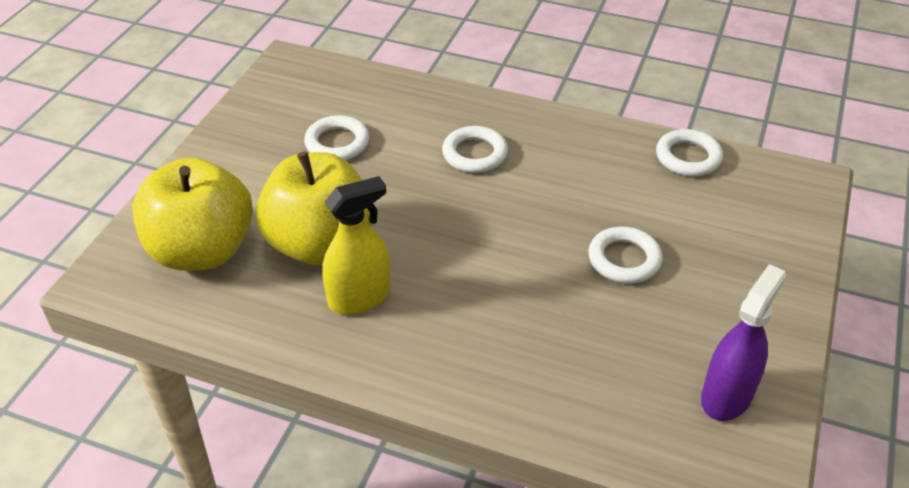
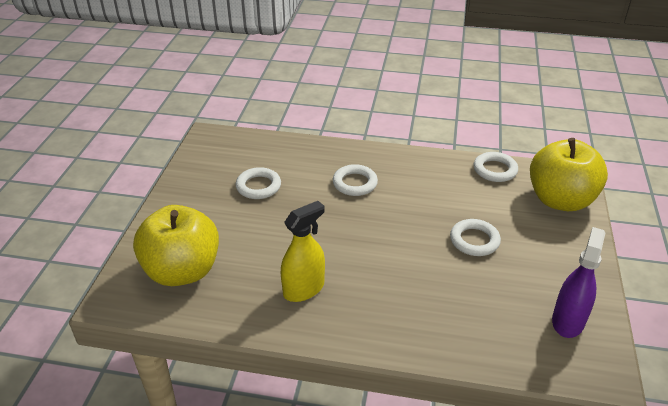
camera: 10 degrees left, 5 degrees down
(320, 244) = (265, 256): yellow apple -> yellow apple (560, 200)

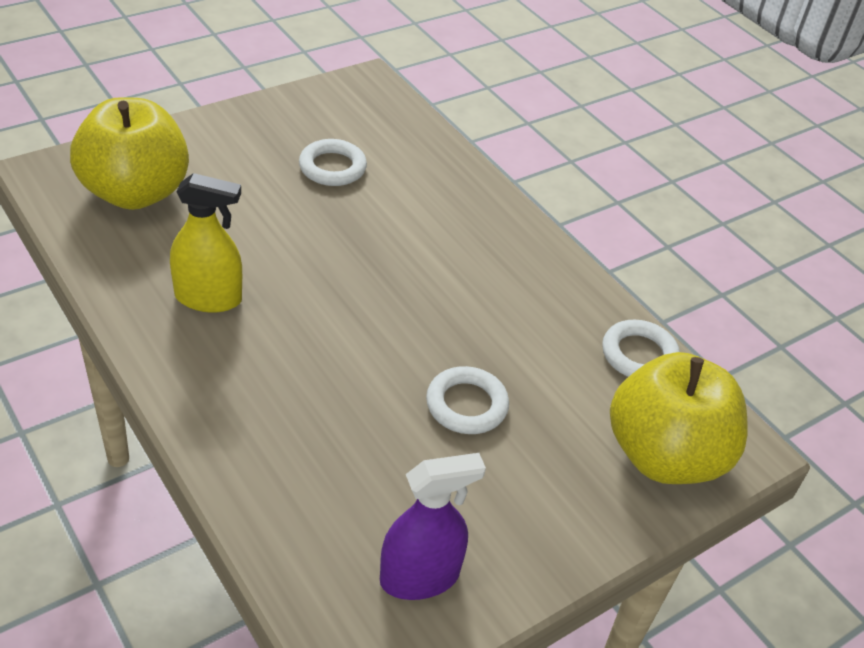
camera: 40 degrees right, 5 degrees up
(355, 183) = (438, 240): white ring -> none

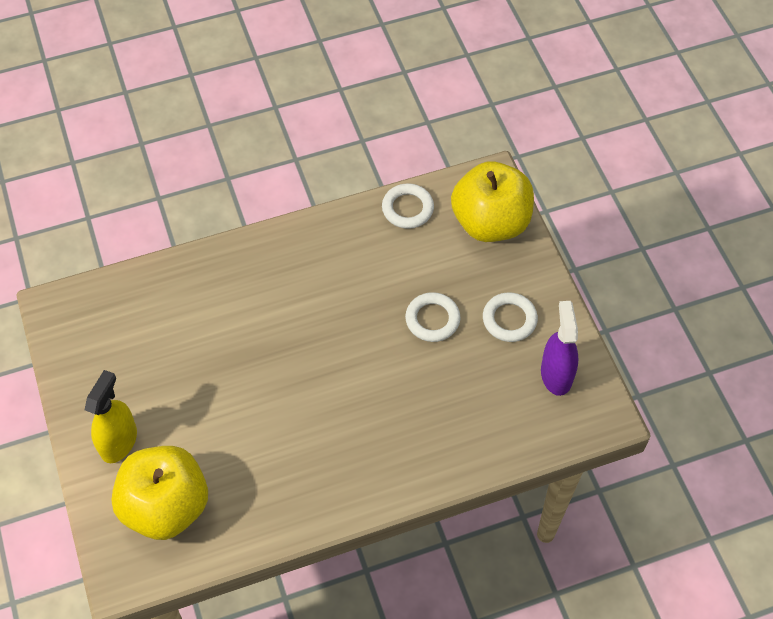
camera: 70 degrees left, 15 degrees up
(208, 298) = (302, 463): yellow spray bottle -> yellow spray bottle (119, 441)
(332, 167) = (168, 356): white ring -> white ring (509, 319)

